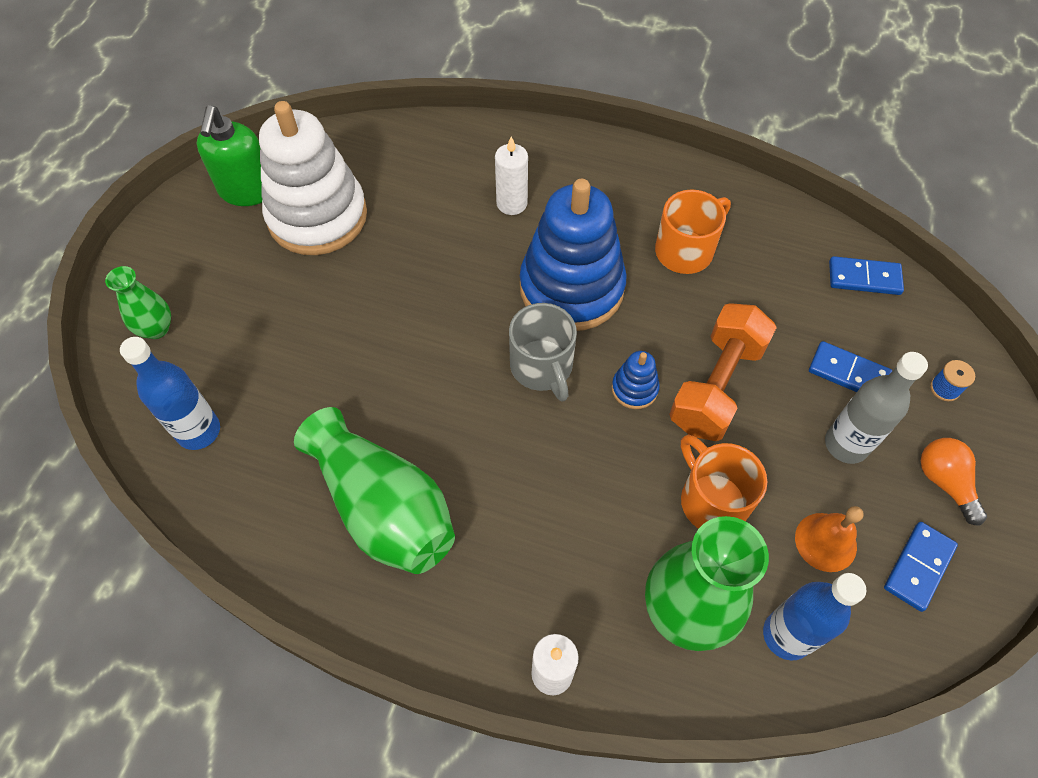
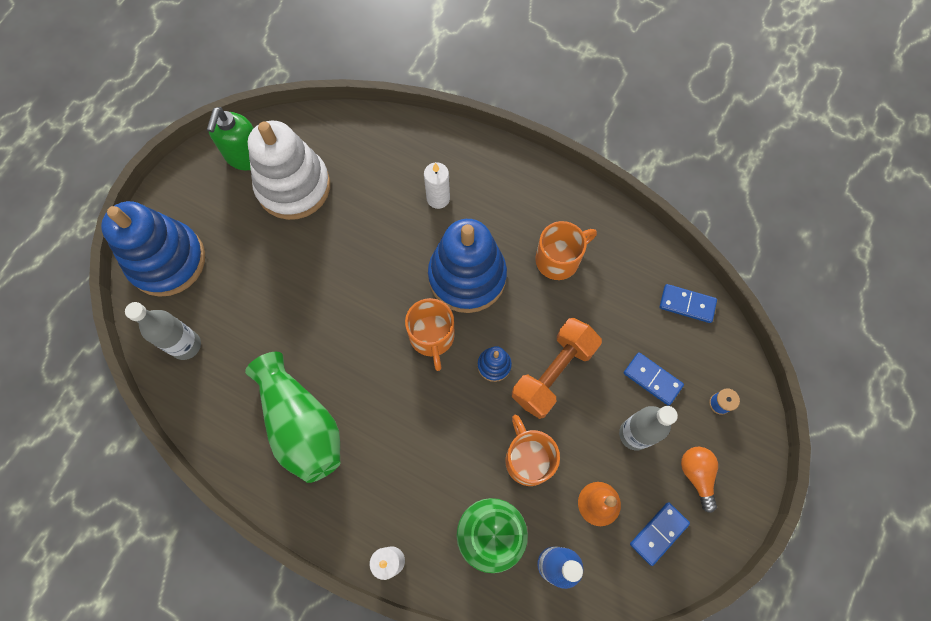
camera: 10 degrees right, 10 degrees up
(156, 329) = (167, 261): green vase -> blue stacking toy
(199, 431) = (186, 345): blue bottle -> grey bottle
(542, 367) = (432, 337): grey mug -> orange mug

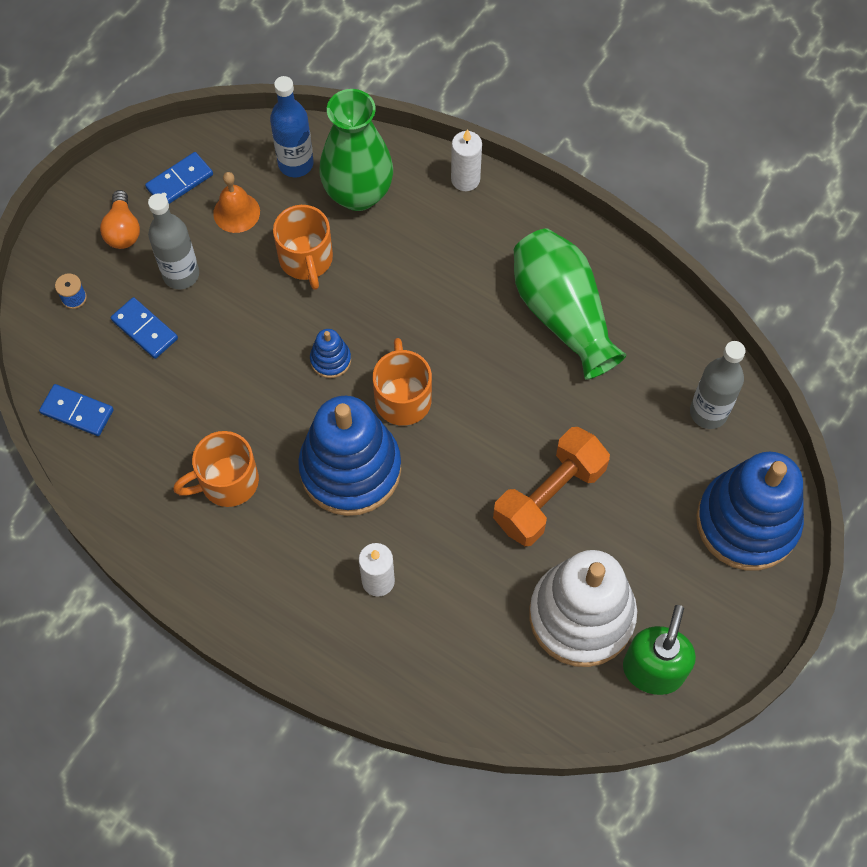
camera: 175 degrees left, 5 degrees down
(553, 373) = (261, 346): orange dumbbell -> orange dumbbell (549, 496)

